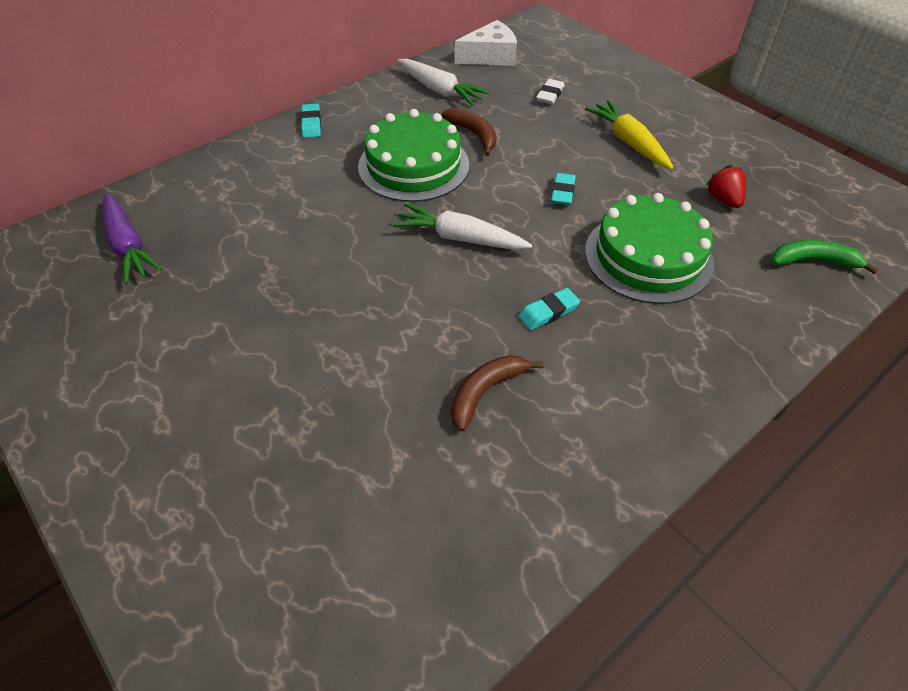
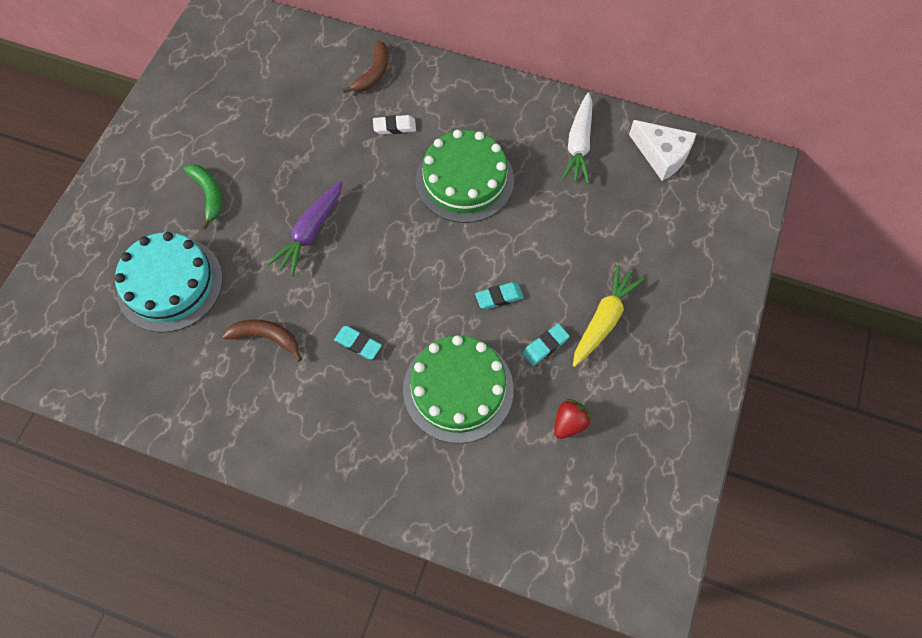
camera: 60 degrees right, 15 degrees up
(129, 246) = (278, 69): purple carrot -> purple carrot (310, 232)
(311, 124) = (470, 86): turquoise eraser -> turquoise eraser (545, 346)
(331, 468) = (170, 284): none -> turquoise cake
(460, 238) = (401, 252): white carrot -> none
(474, 134) = (533, 200): brown banana -> brown banana (373, 73)
(550, 95) = (633, 229): white eraser -> white eraser (394, 127)
(814, 261) = (529, 518): green banana -> green banana (209, 195)

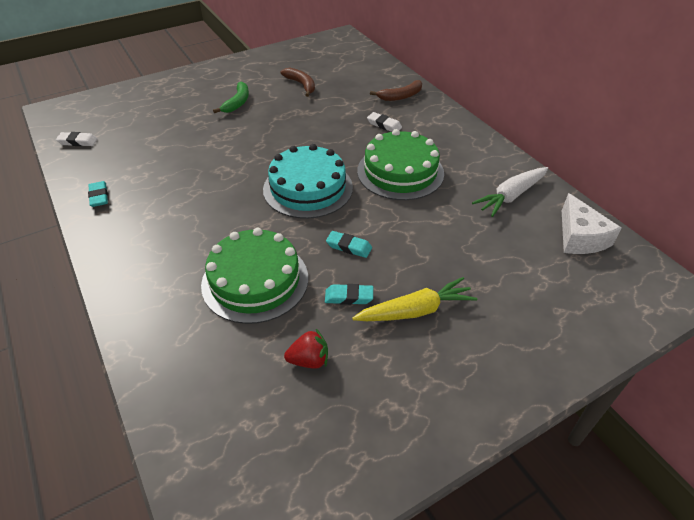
camera: 40 degrees right, 20 degrees down
(92, 371) = (78, 142): none -> white eraser
(170, 284) = (165, 128): turquoise cake -> turquoise cake (308, 188)
(266, 337) = (179, 179): brown banana -> brown banana (301, 85)
(310, 232) = (270, 146): purple carrot -> none
(358, 344) = (225, 214): turquoise eraser -> turquoise eraser (99, 196)

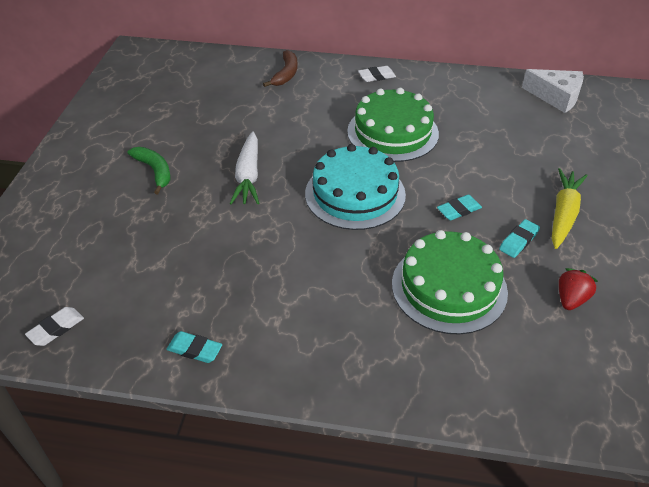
camera: 50 degrees left, 0 degrees up
(301, 85) = (184, 116): brown banana -> none
(384, 125) = (316, 105): white eraser -> white eraser (376, 76)
(511, 196) = (483, 98): white carrot -> white carrot (248, 176)

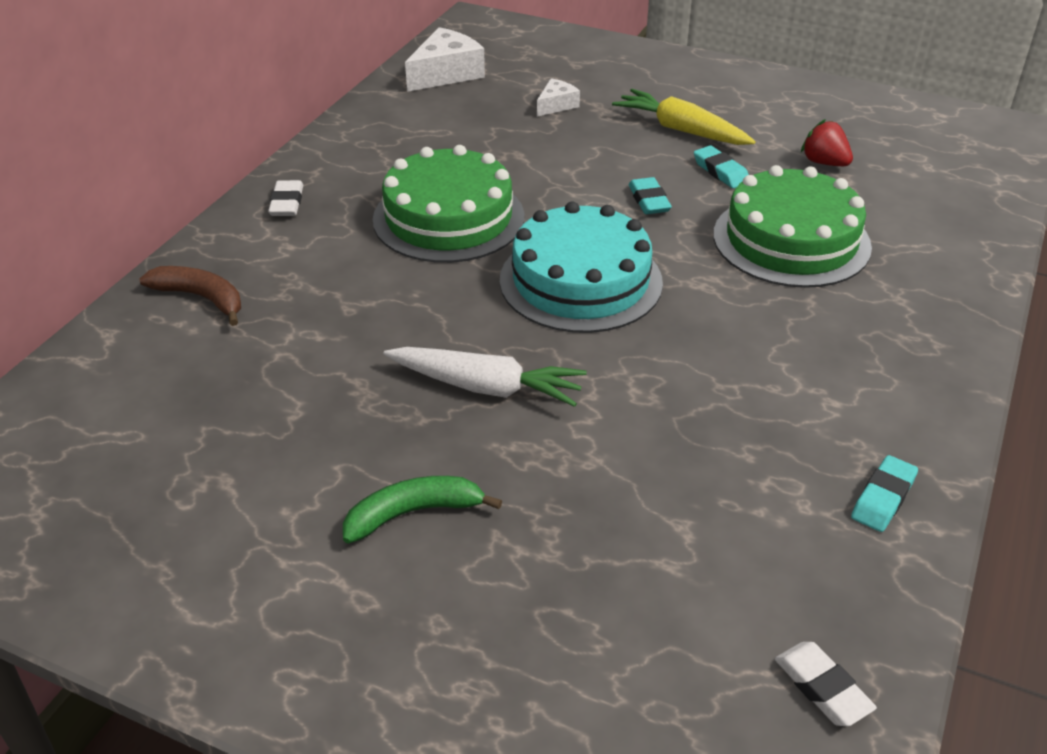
camera: 75 degrees left, 5 degrees down
(552, 150) = (556, 105): none -> white cheese

